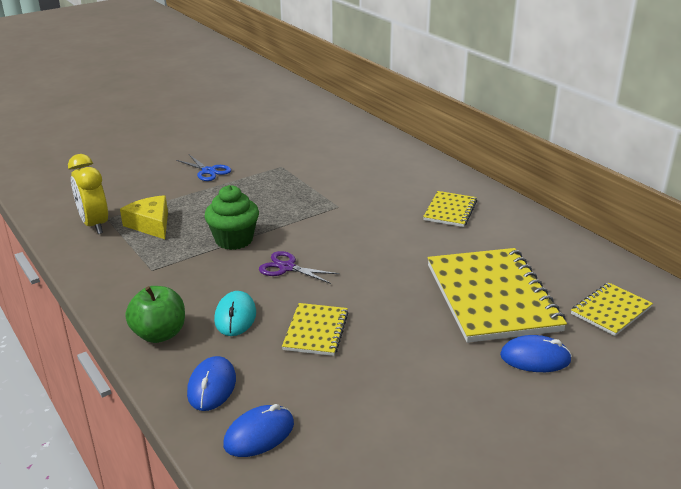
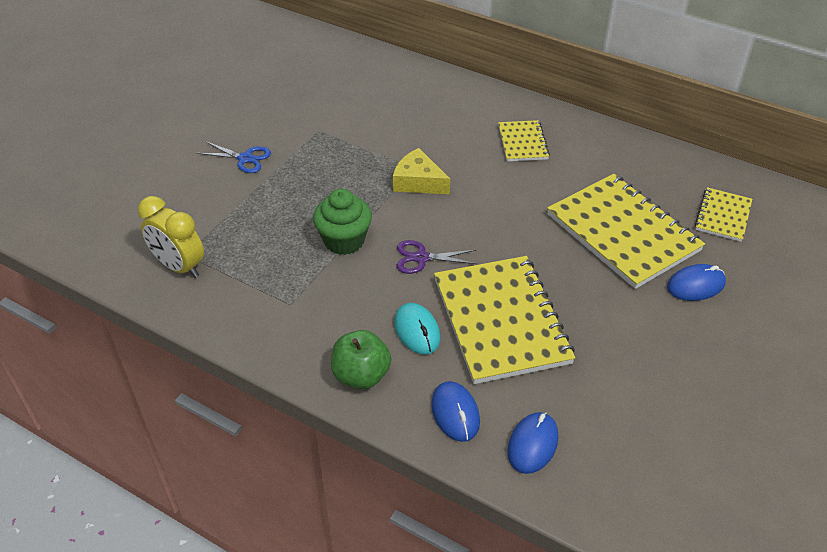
camera: 25 degrees left, 15 degrees up
(150, 224) = (241, 248): yellow cheese -> yellow cheese (418, 182)
(316, 331) = (501, 321): yellow notebook -> yellow notebook, size x1.99

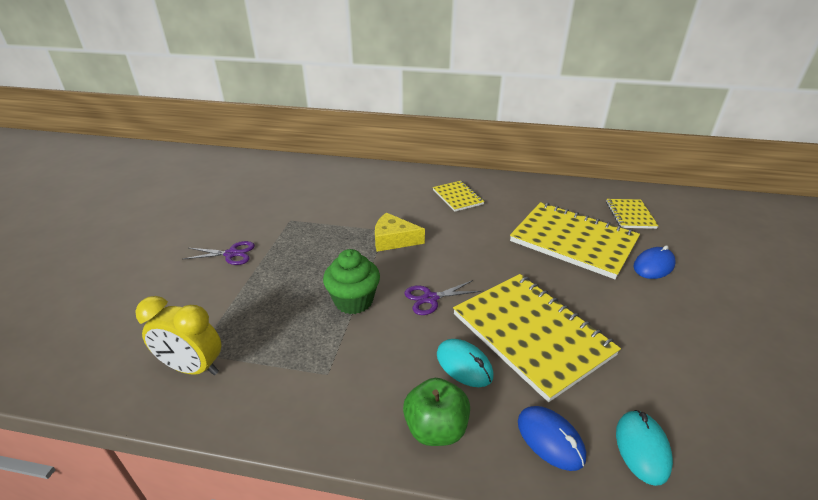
camera: 20 degrees left, 10 degrees down
(245, 158) = (231, 254): blue scissors -> purple scissors
(533, 444) = (642, 448): blue mouse -> turquoise mouse

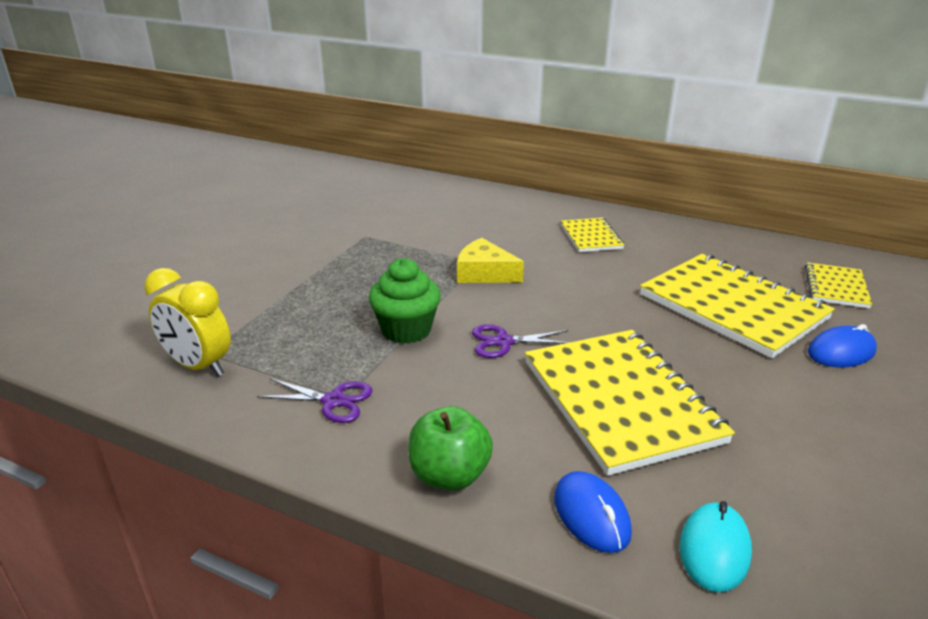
camera: 15 degrees right, 5 degrees down
(231, 254) = (283, 262): purple scissors -> purple scissors (333, 401)
(464, 365) = (515, 418): turquoise mouse -> none

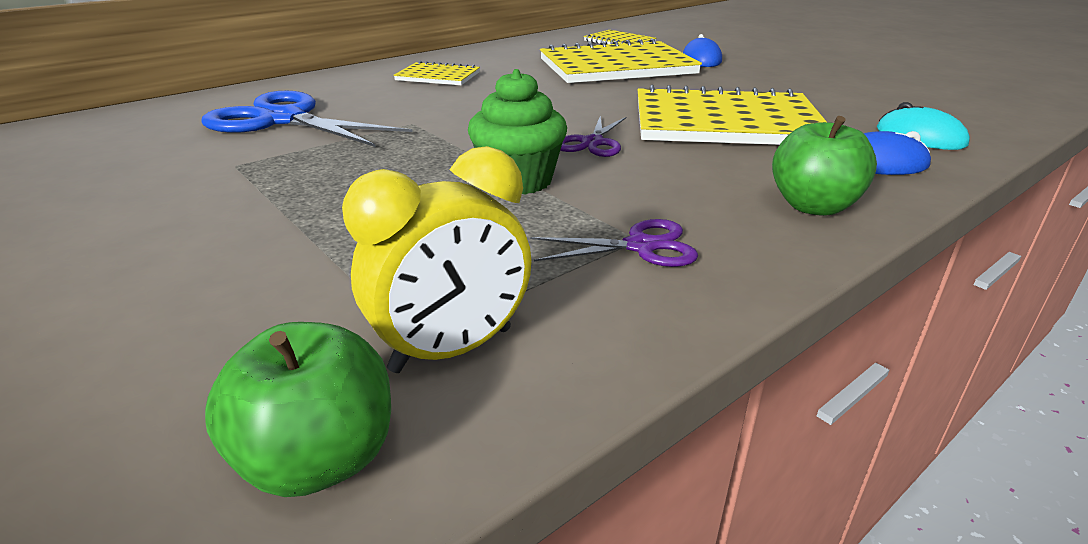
camera: 65 degrees left, 0 degrees up
(118, 359) = (319, 459): none -> green apple
(333, 401) = (641, 246): purple scissors -> purple scissors turned 45 degrees clockwise
(444, 220) = (283, 120): none -> blue scissors
(484, 273) = (443, 125): yellow cheese -> none

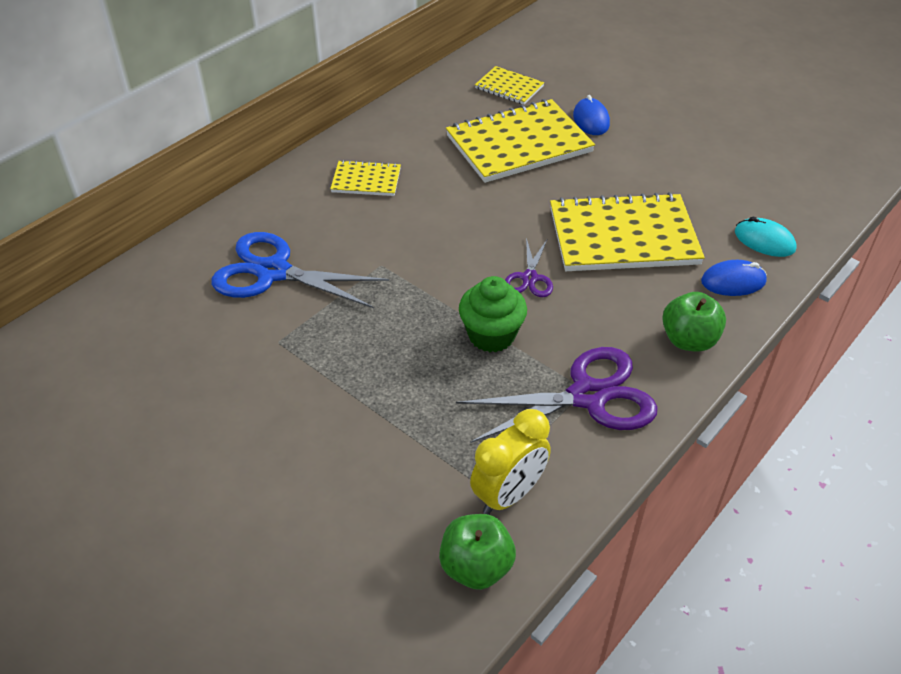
camera: 10 degrees left, 15 degrees up
(641, 246) = (588, 396): purple scissors -> purple scissors, size x1.95

